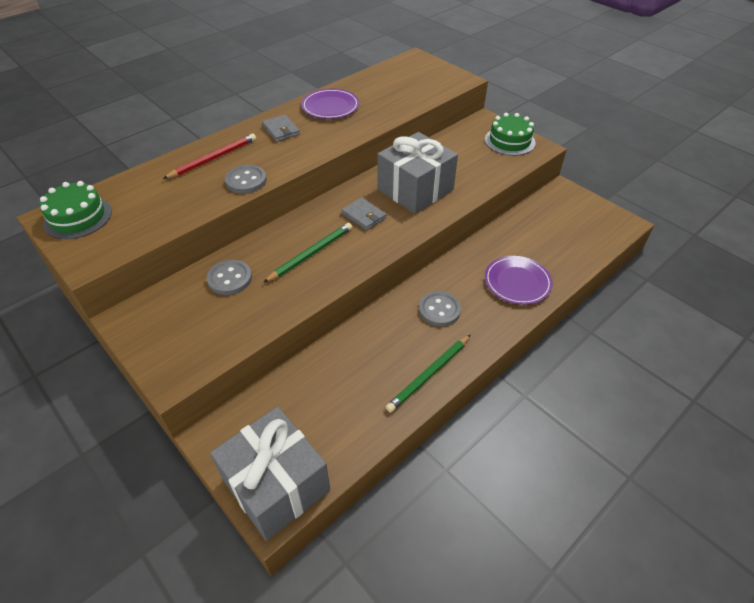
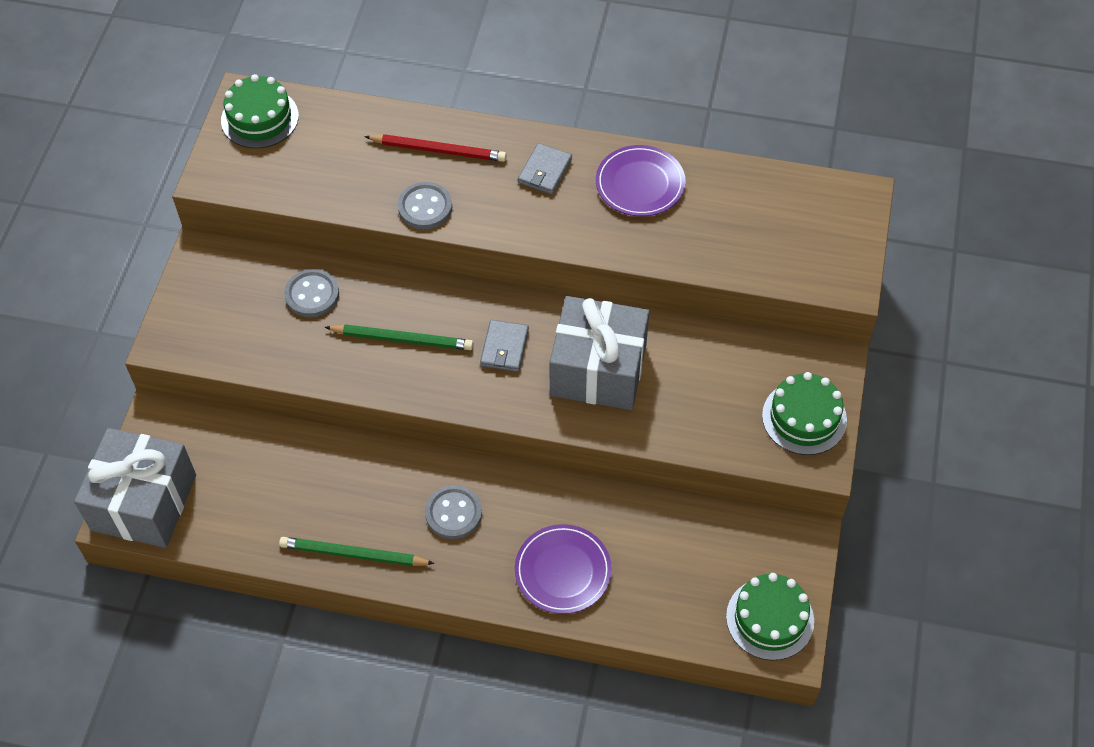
camera: 55 degrees right, 10 degrees up
(602, 221) = (770, 618): none -> green cake

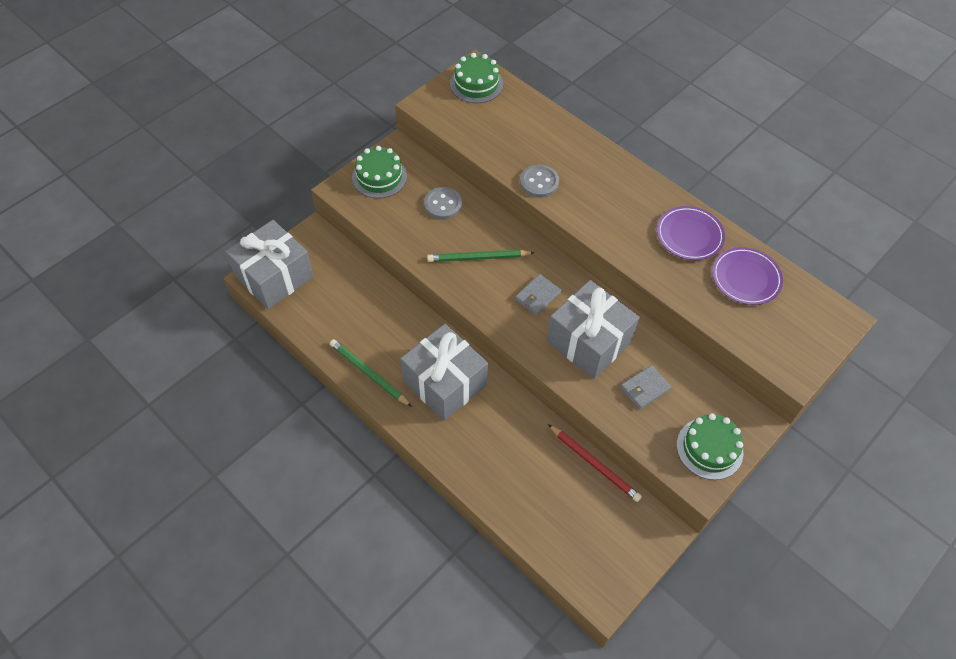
camera: 30 degrees right, 0 degrees up
(402, 339) = (478, 258): green pencil -> green pencil turned 135 degrees clockwise
(438, 150) = (571, 152): red pencil -> red pencil (594, 464)
(453, 513) = (445, 383): grey button -> grey gift
(545, 171) = (631, 197): grey wallet -> grey wallet (645, 388)
(563, 571) = (487, 458): purple plate -> purple plate (746, 278)
(770, 618) = (603, 570): green cake -> green cake (379, 177)

